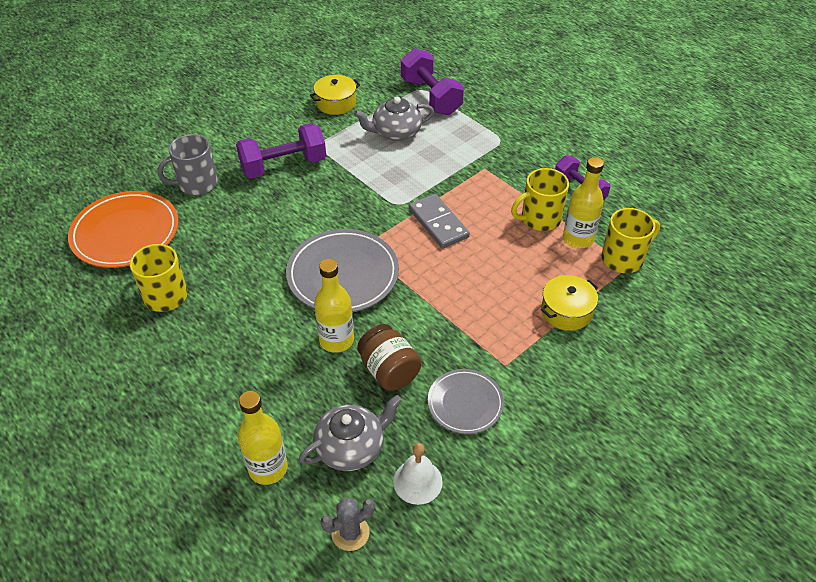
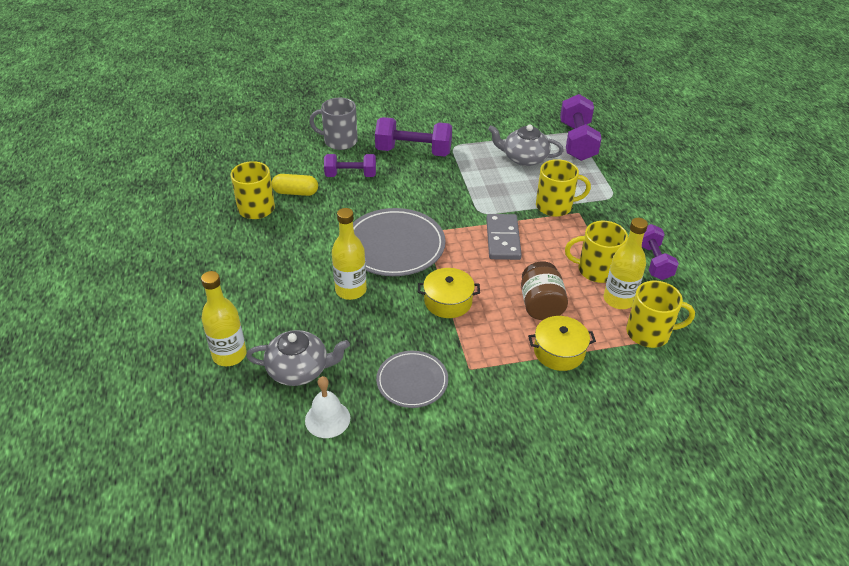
camera: 30 degrees right, 5 degrees down
(125, 233) = (264, 156): orange plate -> none
(195, 260) = (296, 192): none -> yellow capsule
(239, 217) = (350, 175): none -> purple dumbbell
(336, 103) = (492, 120): yellow pot -> yellow pot (448, 301)
(350, 533) = (249, 428): grey cactus -> none
(389, 370) = (372, 329): brown jar -> brown jar (541, 305)
(459, 170) = (555, 206): none -> yellow mug

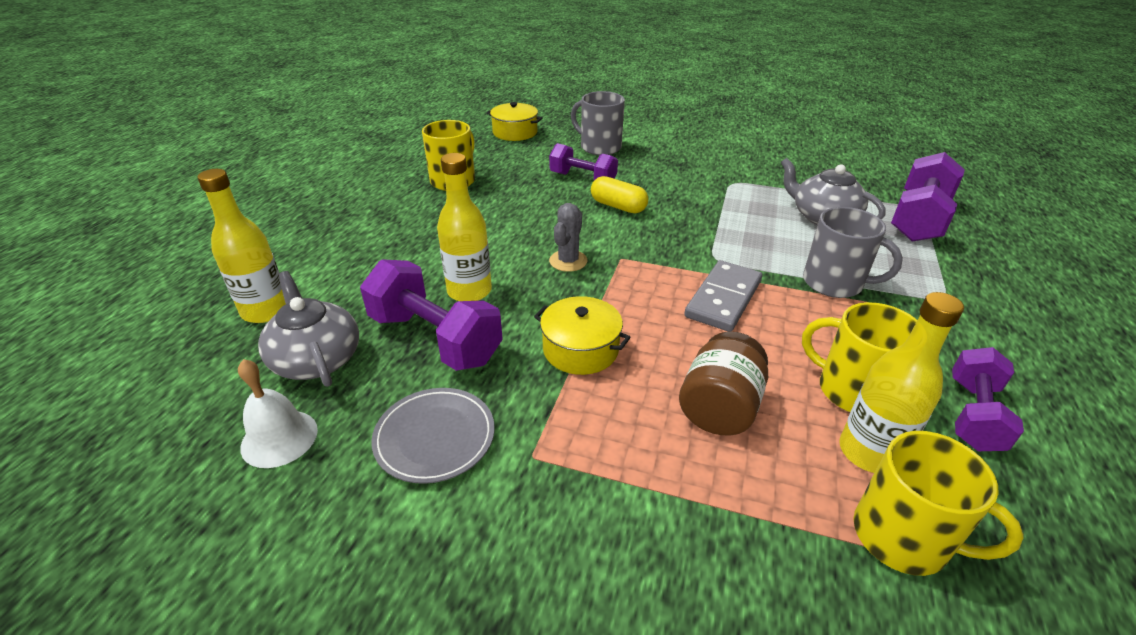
camera: 30 degrees right, 5 degrees down
(296, 192) = (507, 178): yellow capsule -> yellow capsule (618, 206)
(299, 370) = (316, 359): grey teapot -> grey teapot turned 150 degrees counterclockwise
(394, 246) = (568, 261): grey plate -> grey cactus
(413, 151) = (677, 175): purple dumbbell -> purple dumbbell (435, 339)
(555, 206) = (834, 283): yellow mug -> grey mug
(559, 352) = (700, 495): yellow pot -> yellow pot (515, 132)

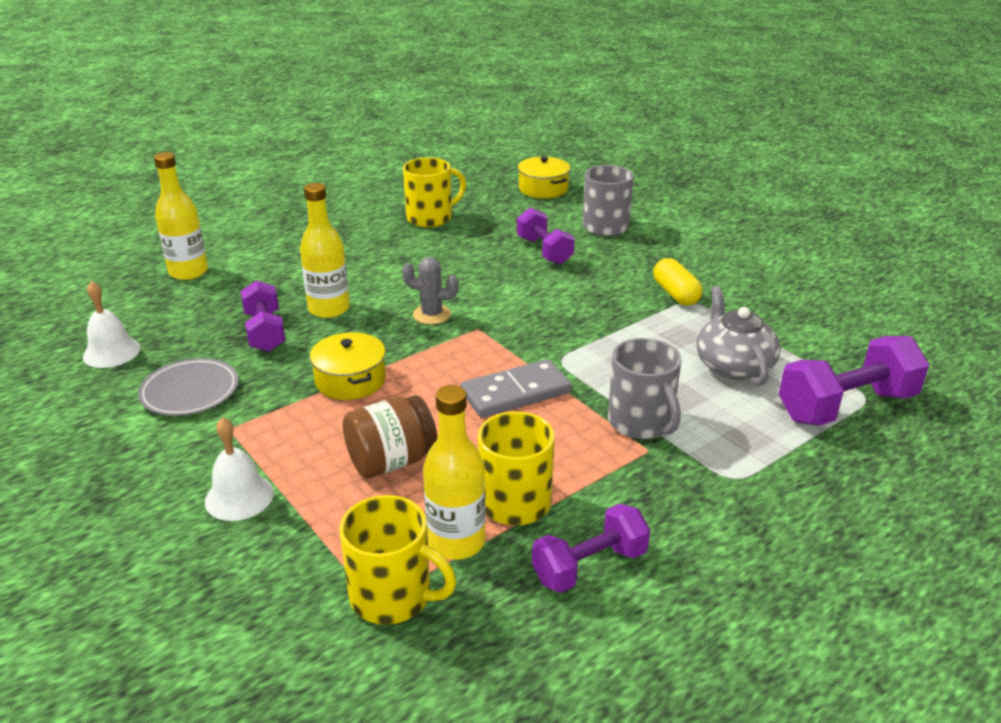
camera: 35 degrees right, 5 degrees down
(316, 359) = (182, 315): grey teapot -> none
(435, 339) = (265, 332): purple dumbbell -> purple dumbbell, size x0.66
(568, 261) = (432, 315): grey cactus -> grey cactus turned 45 degrees clockwise
(618, 206) = (540, 285): yellow capsule -> yellow capsule (676, 294)
(641, 525) = (239, 497): none -> white bell
(903, 537) = (393, 596): yellow mug -> yellow mug turned 45 degrees counterclockwise

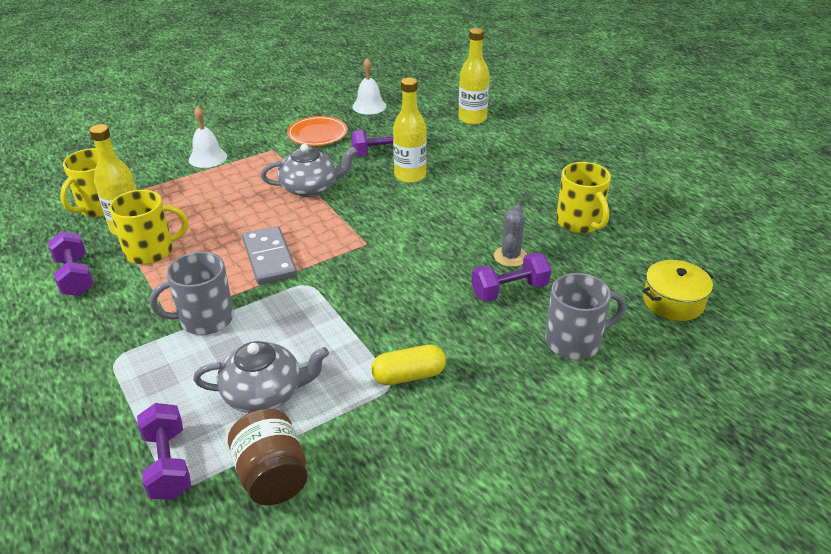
camera: 95 degrees right, 5 degrees up
(190, 391) = (317, 134): grey plate -> orange plate
(350, 380) = (310, 188): yellow pot -> grey teapot
(391, 461) = (214, 205): brown jar -> brown jar (272, 476)
(432, 315) = (393, 221): grey cactus -> grey cactus (510, 256)
(846, 406) = (168, 464): purple dumbbell -> purple dumbbell, size x0.66

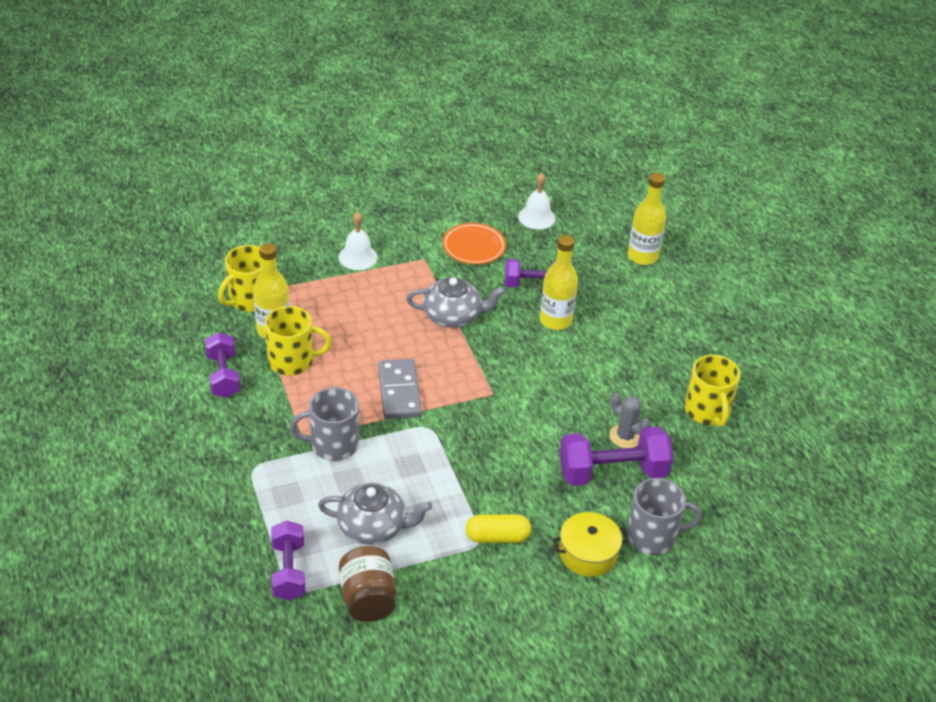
camera: 10 degrees right, 5 degrees up
(509, 290) = (612, 472): purple dumbbell -> purple dumbbell, size x1.51
(510, 256) = (625, 436): grey cactus -> grey cactus turned 75 degrees counterclockwise
(673, 301) = (760, 516): yellow pot -> yellow pot (588, 553)

